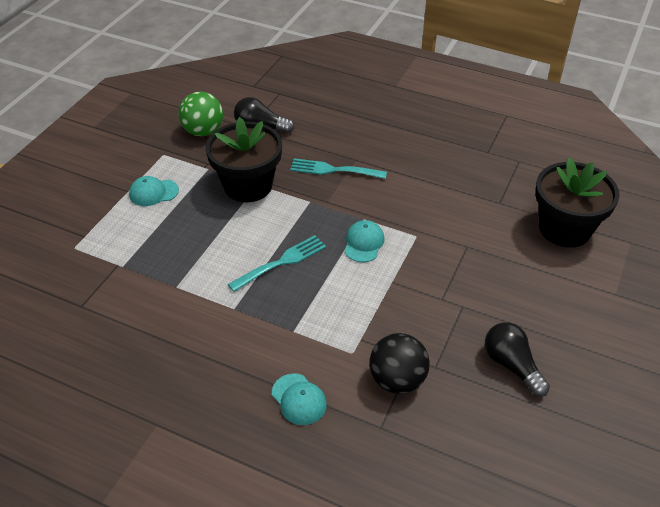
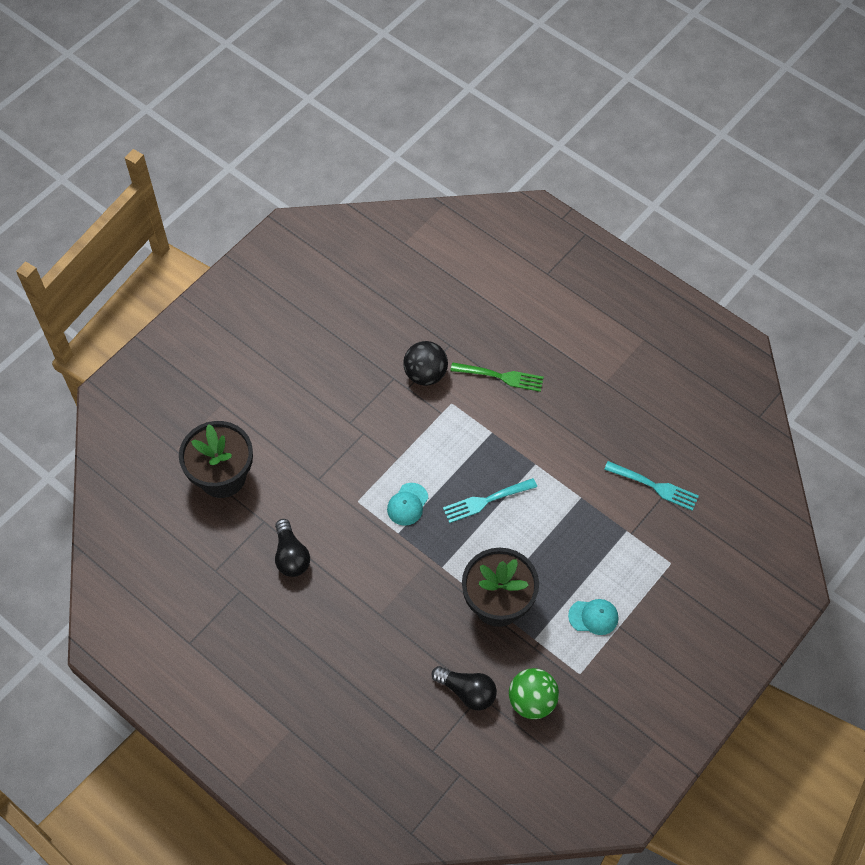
camera: 165 degrees left, 15 degrees up
(299, 399) = (501, 377): turquoise cap -> green fork
(334, 170) = (406, 604): turquoise fork -> turquoise fork (654, 486)
(511, 365) = (337, 366): black light bulb -> black light bulb (291, 556)

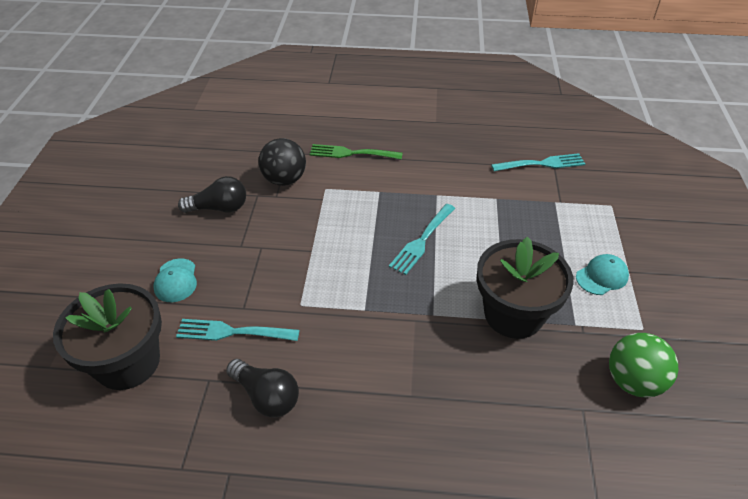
camera: 35 degrees left, 15 degrees down
(299, 494) = (232, 332): none -> turquoise fork
(407, 504) = (353, 281): turquoise cap -> turquoise cap (176, 280)
(467, 692) = (568, 414): black light bulb -> black light bulb (219, 208)
(501, 377) = (351, 153): green fork -> green fork turned 150 degrees counterclockwise

